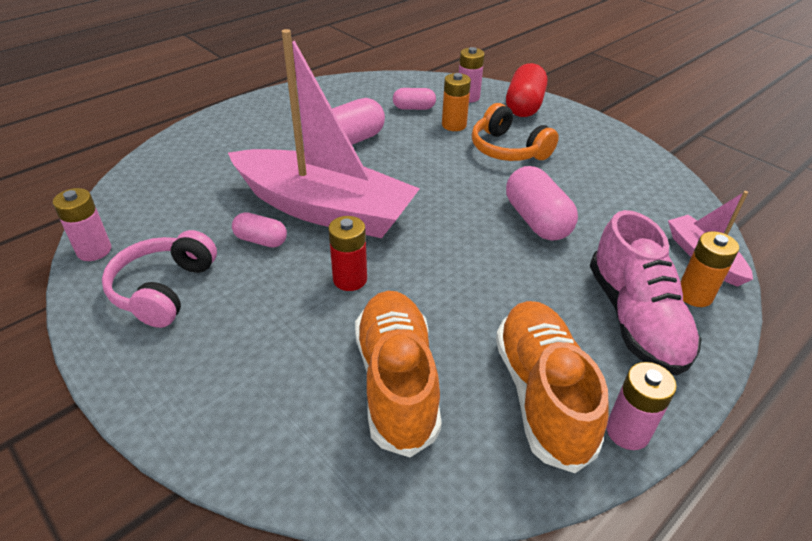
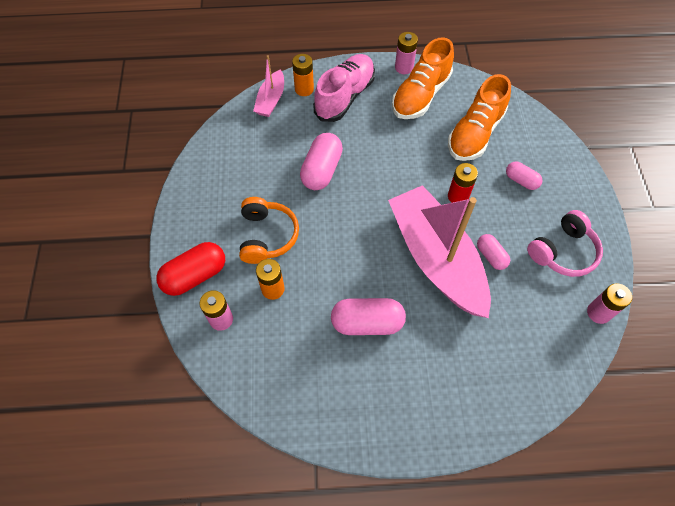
camera: 140 degrees left, 20 degrees up
(414, 108) = (279, 334): pink capsule -> pink capsule (521, 180)

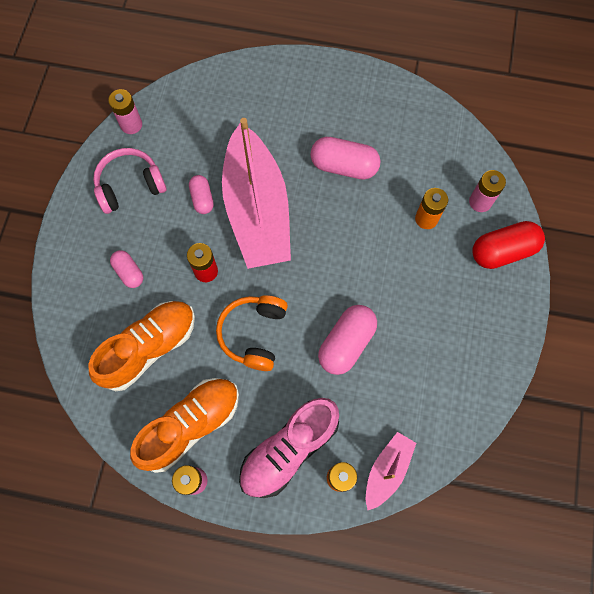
camera: 165 degrees left, 10 degrees up
(267, 236) = (423, 276): orange headphones -> orange headphones (254, 334)

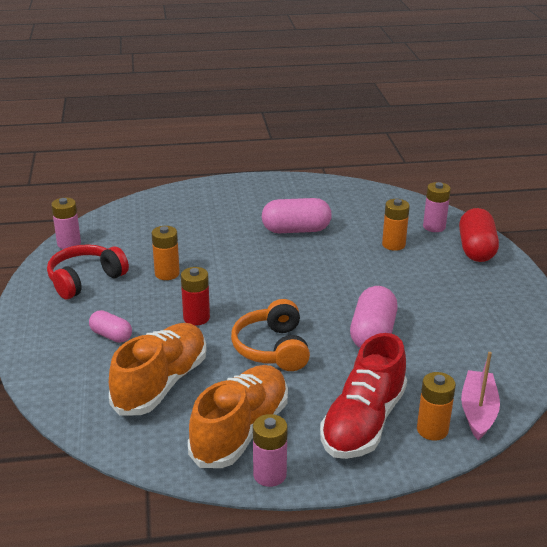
camera: 20 degrees left, 40 degrees down
(130, 186) = (85, 280): pink headphones -> red headphones
(202, 199) = (167, 274): pink capsule -> orange battery
(257, 210) = (227, 270): pink boat -> none
(289, 450) = (363, 422): pink shoe -> red shoe
(502, 251) = (476, 249): red capsule -> red capsule turned 45 degrees counterclockwise

